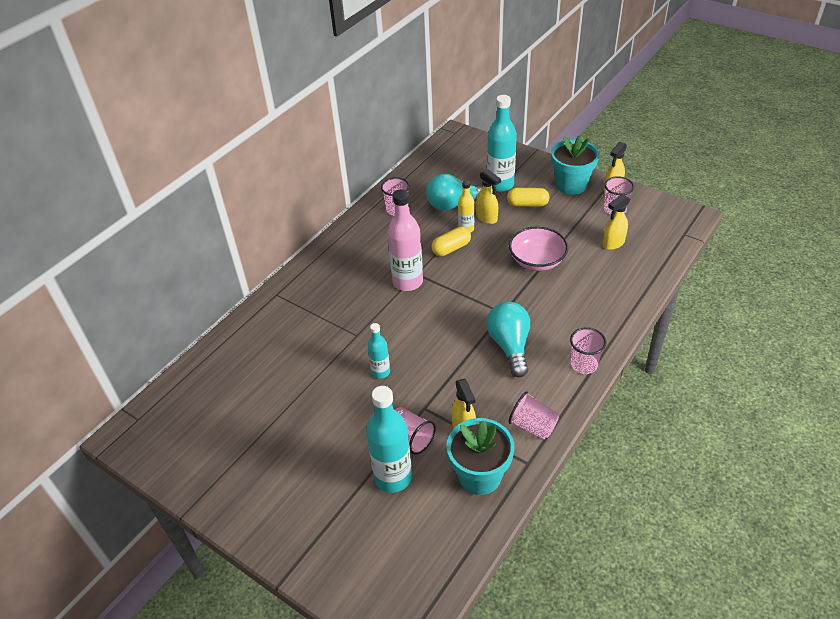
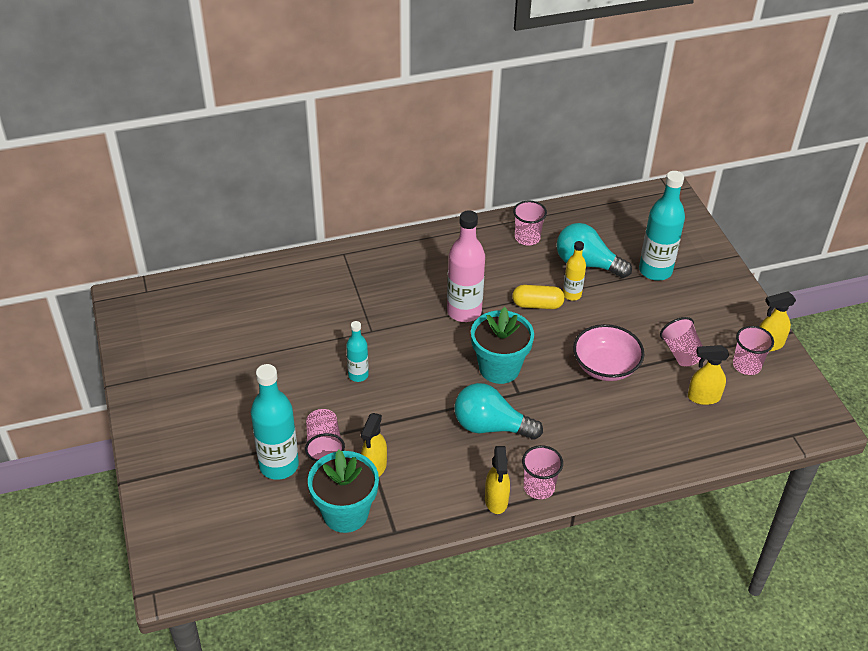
camera: 35 degrees right, 0 degrees up
(487, 218) = (604, 296): yellow spray bottle -> yellow spray bottle (496, 500)
(510, 346) = (491, 426): turquoise light bulb -> turquoise light bulb turned 105 degrees counterclockwise
(527, 204) = (660, 306): yellow capsule -> none
(533, 426) = (433, 506): pink cup -> pink cup (681, 353)
(571, 185) = (729, 313): turquoise flower pot -> turquoise flower pot (499, 368)

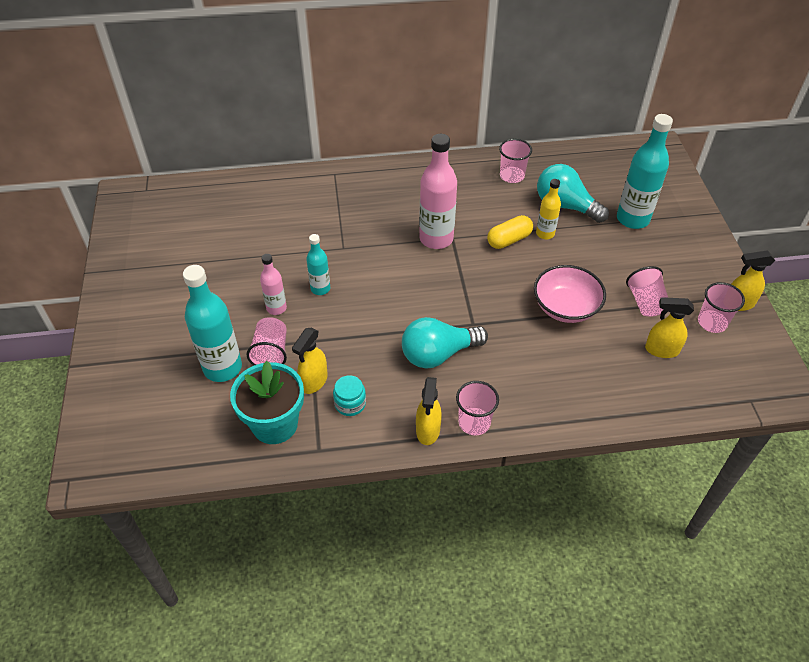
camera: 10 degrees right, 5 degrees up
(318, 400) = (276, 308): none -> pink bottle
(415, 484) = (350, 403): none -> turquoise jar
(491, 426) = (438, 354): turquoise light bulb -> turquoise light bulb turned 45 degrees counterclockwise
(499, 368) = (459, 297): turquoise flower pot -> none
(537, 305) = (509, 240): yellow capsule -> yellow capsule turned 45 degrees counterclockwise

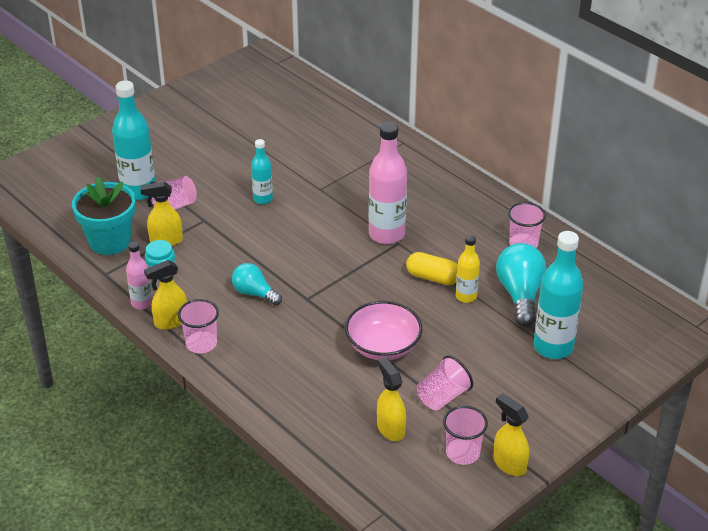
camera: 55 degrees right, 10 degrees down
(276, 308) = (220, 187): pink bottle -> pink bottle (142, 303)
(438, 354) = (254, 293): turquoise light bulb -> turquoise light bulb, size x0.63

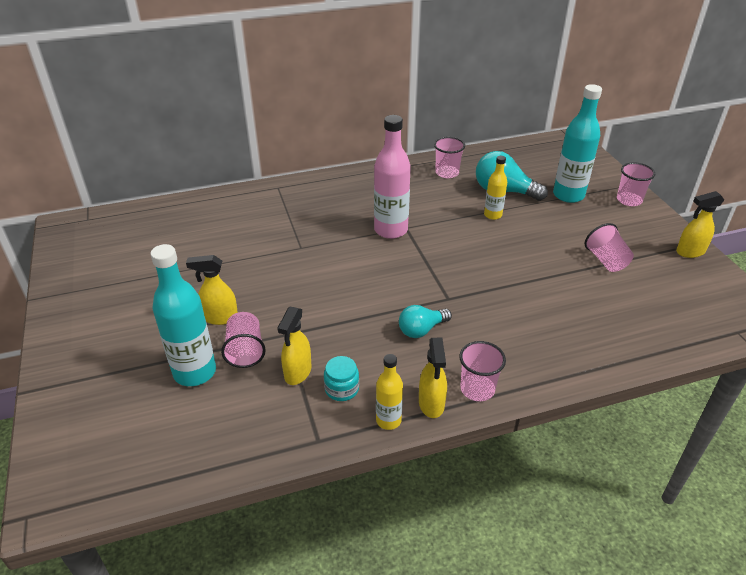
camera: 65 degrees left, 0 degrees up
(110, 241) = (263, 421): turquoise flower pot -> none
(142, 303) = (388, 420): pink bottle -> yellow bottle
(263, 199) = (285, 285): turquoise bottle -> none
(383, 346) = (533, 273): pink bowl -> none
(390, 428) = (636, 299): yellow spray bottle -> yellow spray bottle (220, 317)
(433, 277) = (460, 223): yellow capsule -> none
(462, 453) = (673, 270): pink cup -> pink cup (629, 200)

